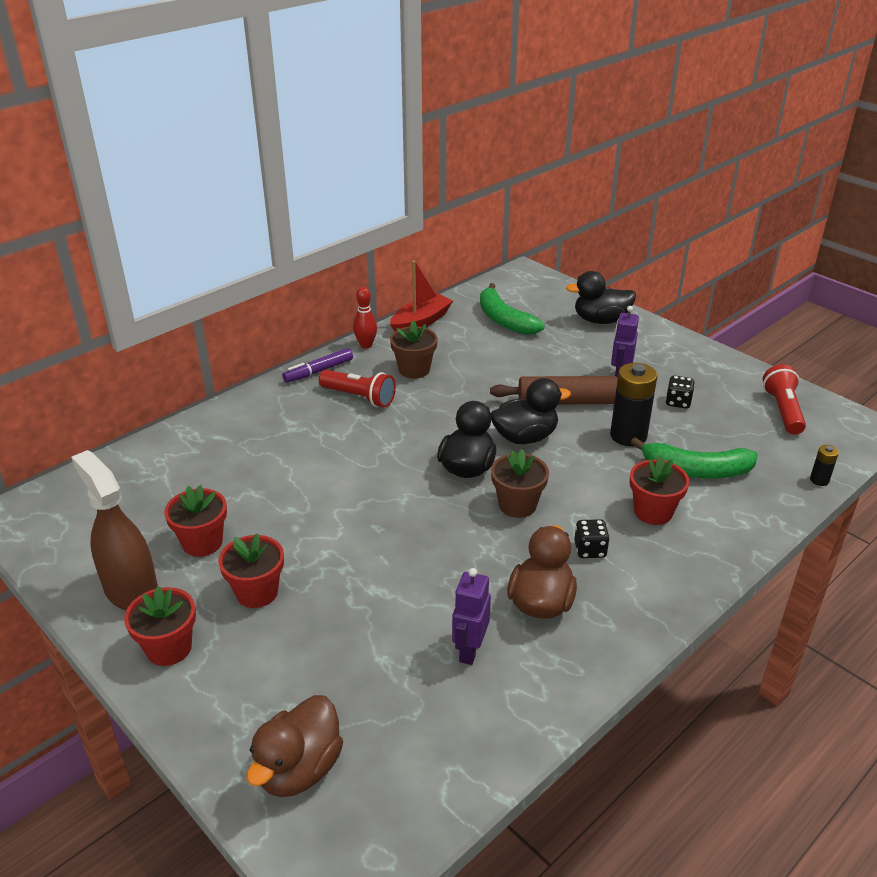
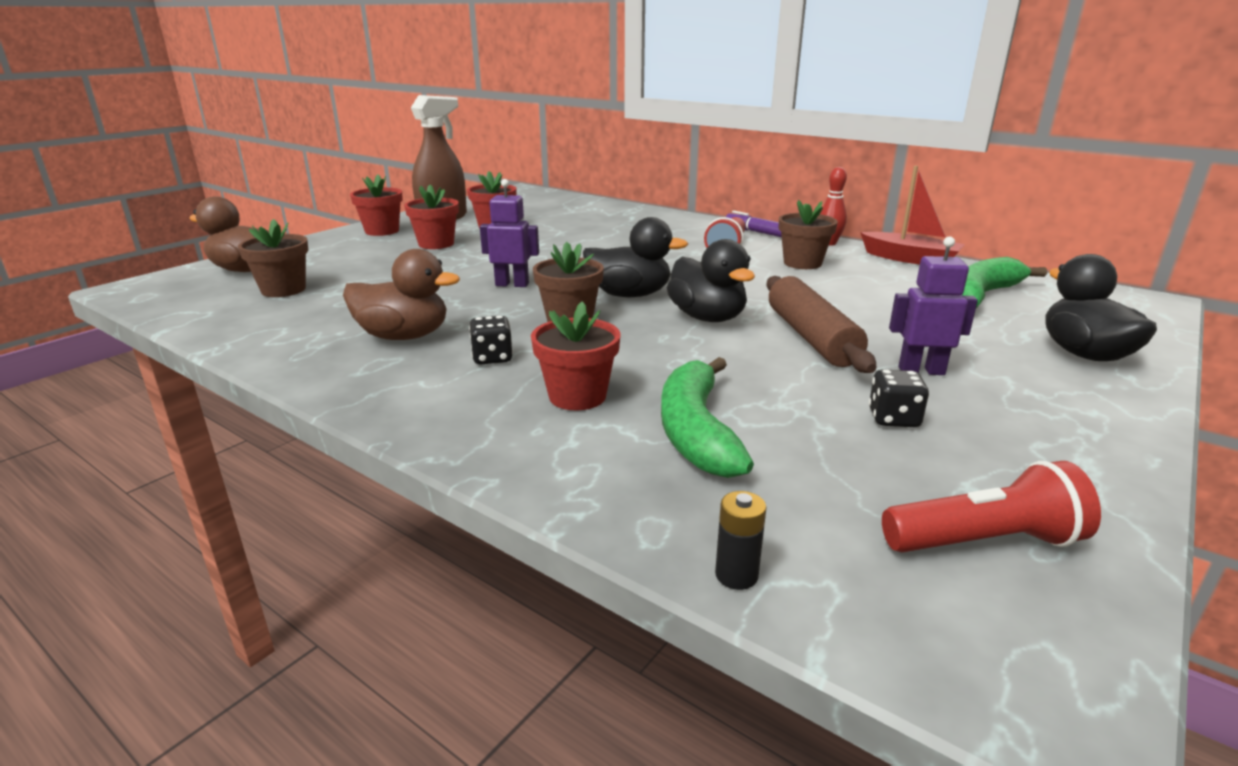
camera: 80 degrees right, 10 degrees down
(391, 713) = (283, 290): none -> brown flower pot
(469, 650) = (344, 310): purple robot -> purple robot (512, 284)
(628, 436) = (757, 378): black battery -> none

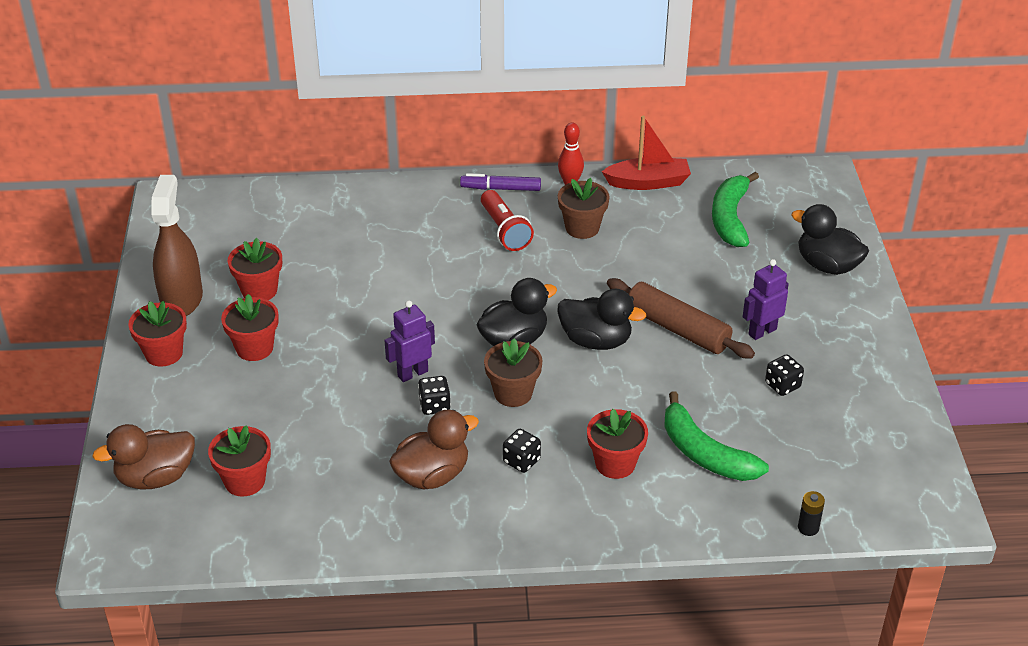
camera: 40 degrees left, 15 degrees up
(283, 290) = (245, 481): brown flower pot -> red flower pot
(492, 304) = (434, 405): none -> black dice
(985, 542) = (877, 450): red flashlight -> none

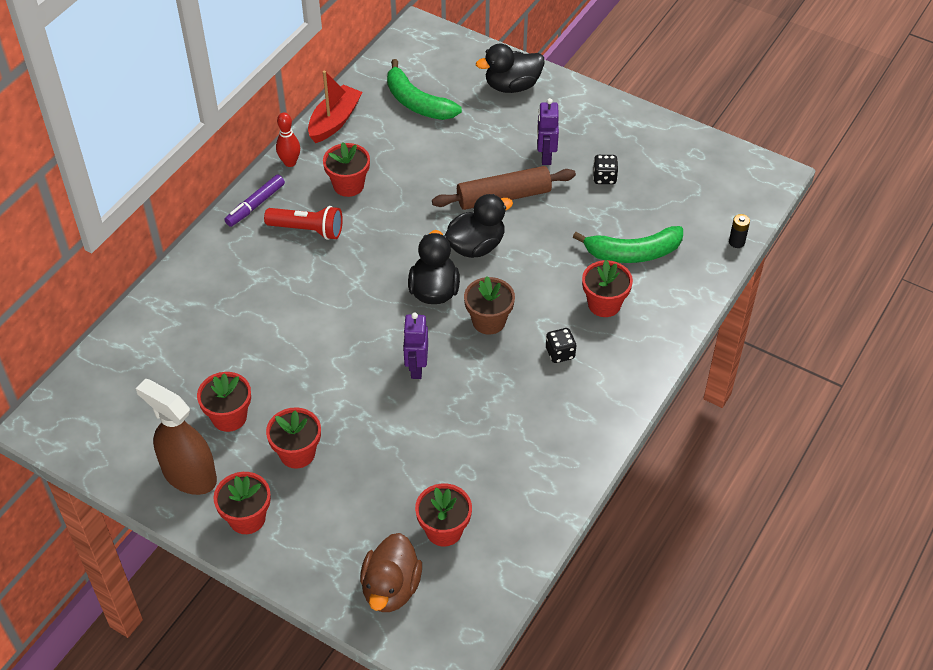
camera: 55 degrees left, 10 degrees up
(432, 475) = (532, 411): brown duck -> none
(434, 405) = (462, 373): black dice -> none
(582, 228) = (348, 185): brown flower pot -> red flower pot

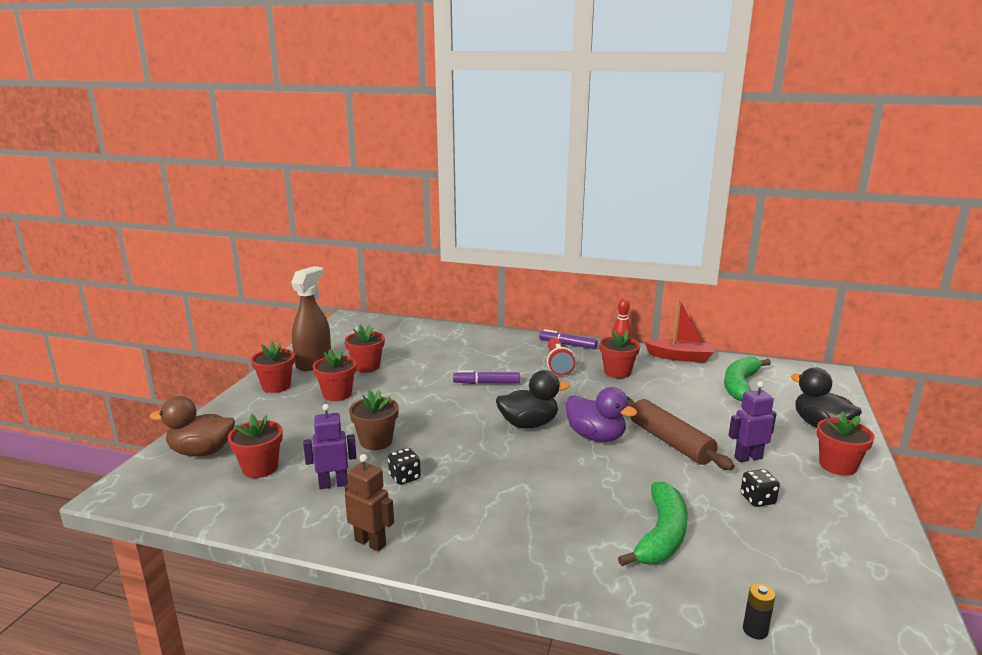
camera: 75 degrees right, 30 degrees down
(327, 305) = (486, 383): none -> purple marker
(416, 368) = (437, 429): purple robot -> purple robot (333, 484)
(476, 246) = (596, 436): black duck -> purple duck
(488, 321) = (508, 456): brown flower pot -> brown flower pot (376, 441)
(560, 353) = (487, 503): black dice -> black dice (404, 477)
(592, 444) = (370, 542): none -> brown robot
(604, 304) = (570, 524): red flower pot -> red flower pot (837, 465)
(632, 253) = (661, 536): green banana -> green banana turned 135 degrees counterclockwise

